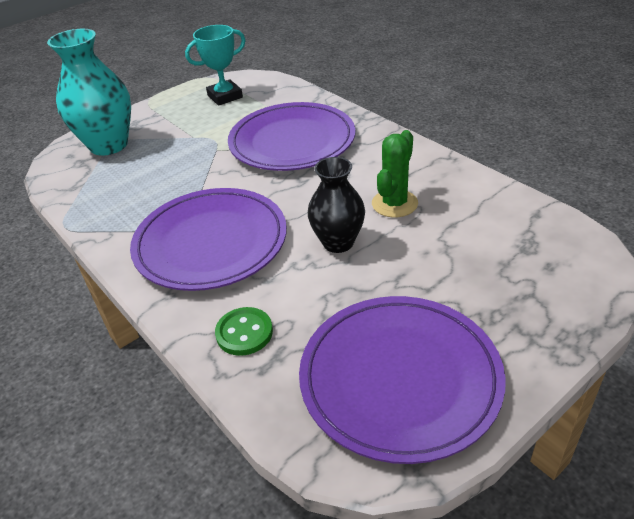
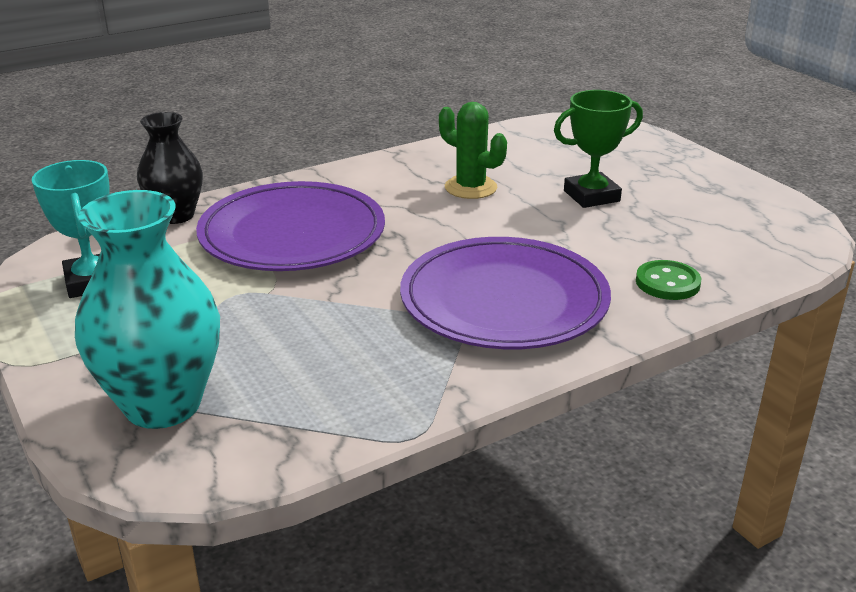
camera: 85 degrees left, 10 degrees down
(338, 242) = (529, 223): black vase -> black vase (176, 215)
(399, 378) = (724, 213): purple plate -> none
(405, 276) = (591, 196): none -> green trophy

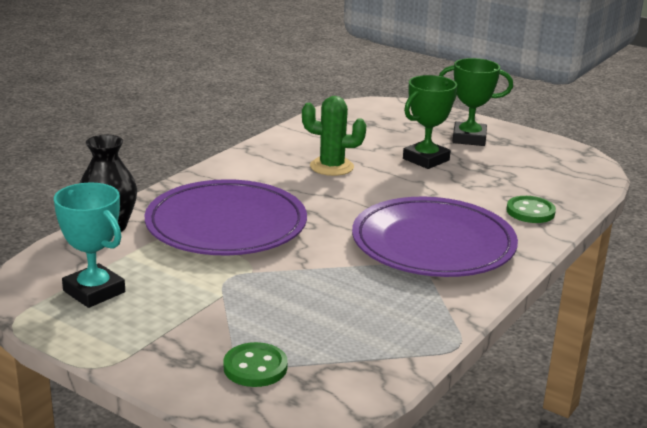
camera: 25 degrees left, 5 degrees down
(163, 405) = (255, 367): turquoise vase -> green button
(670, 178) = (469, 138): none -> green trophy

